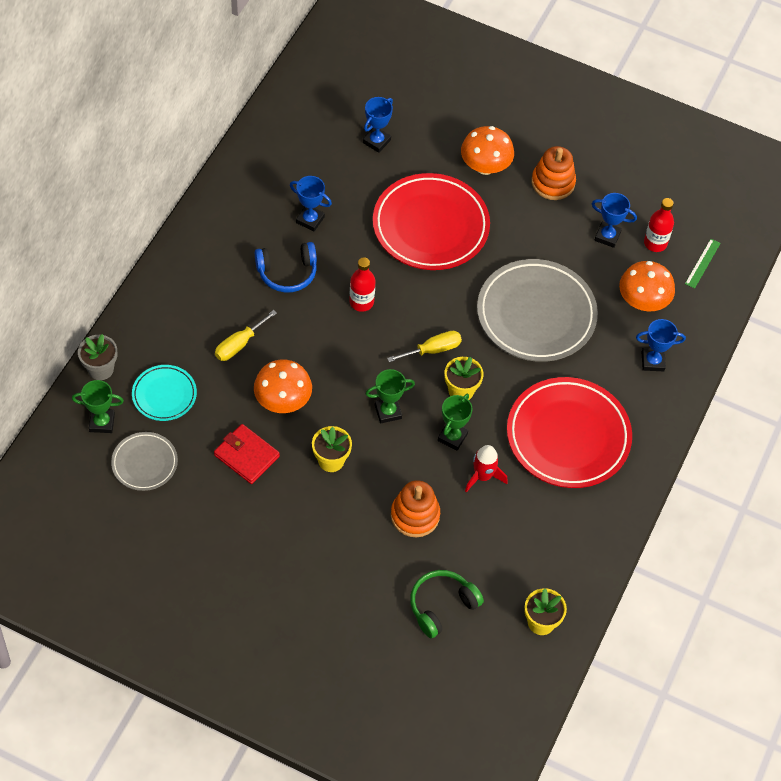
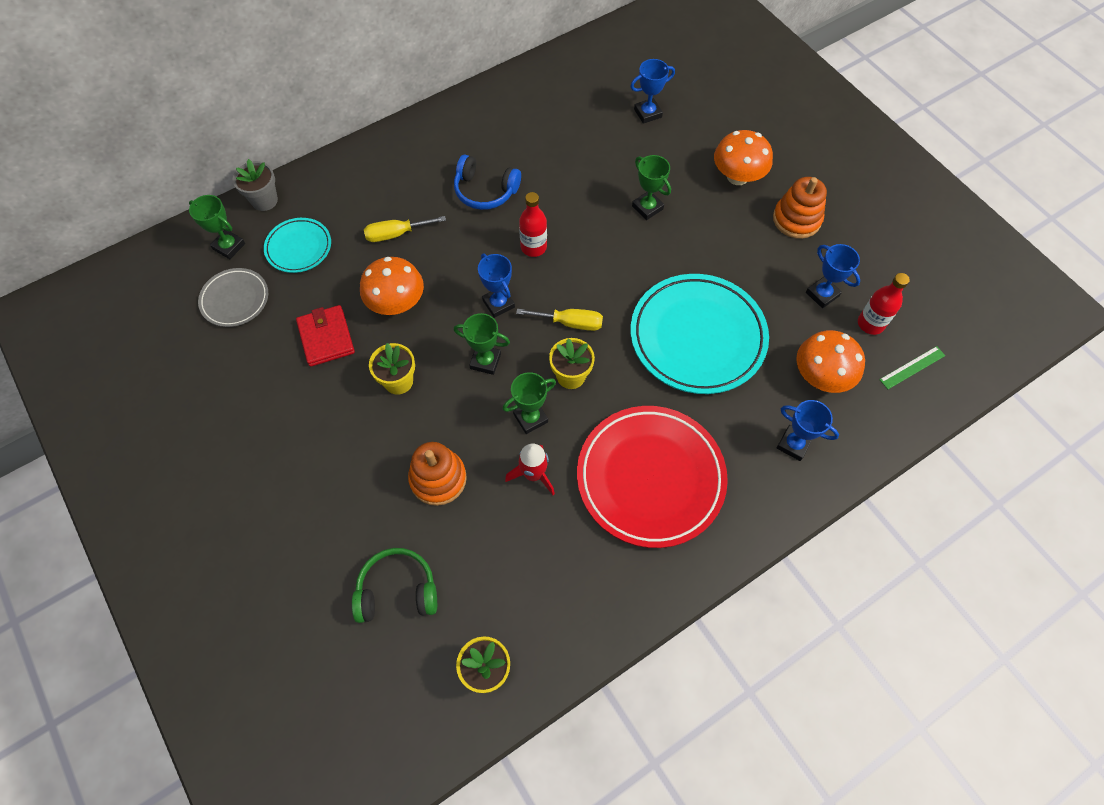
camera: 35 degrees right, 5 degrees up
(310, 220) = (539, 154): blue trophy -> blue trophy (498, 304)
(430, 226) = (647, 207): red plate -> green trophy
(536, 314) = (697, 337): grey plate -> turquoise plate

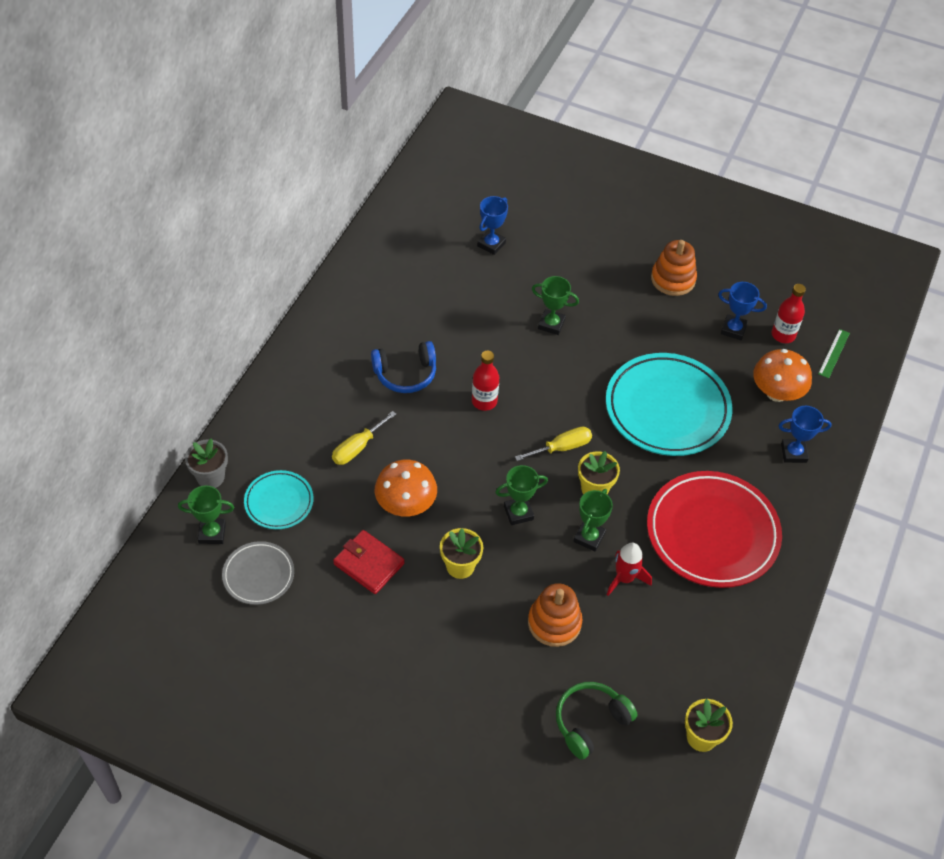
camera: 35 degrees left, 10 degrees down
(498, 304) = (492, 462): blue trophy -> none
(737, 176) = (603, 265): orange mushroom -> none

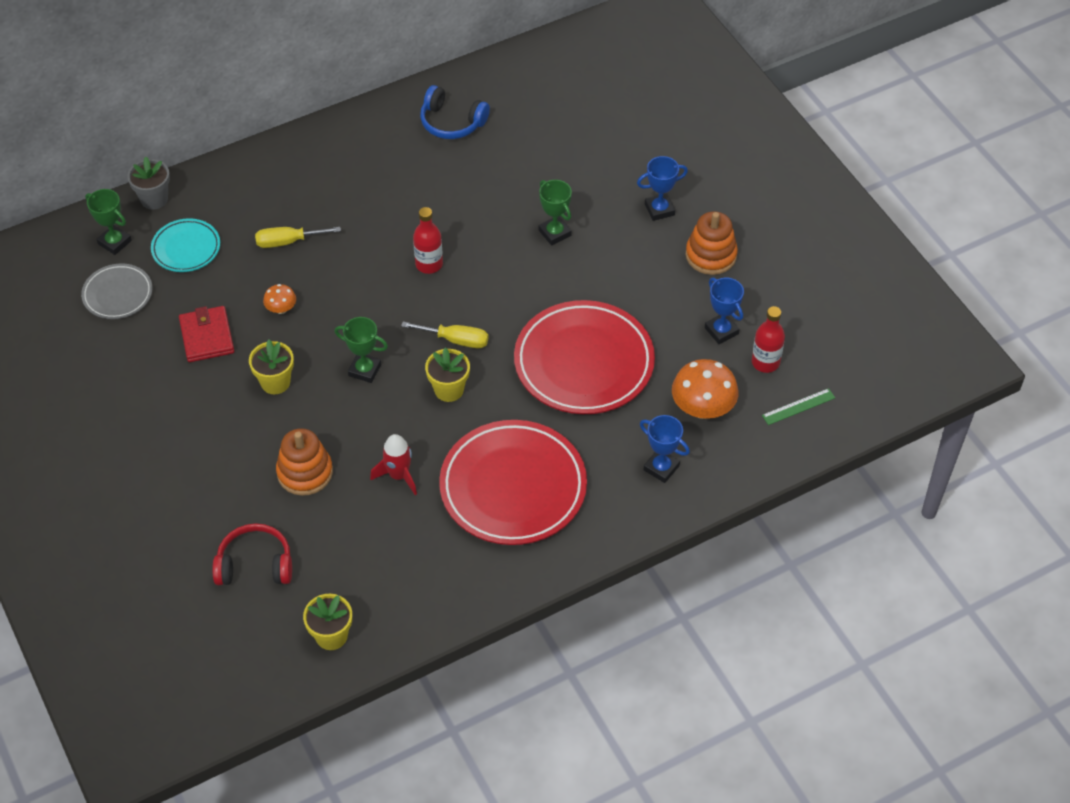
camera: 40 degrees right, 0 degrees up
(405, 374) = (386, 204): blue headphones -> blue headphones (452, 122)
(406, 504) = (281, 309): orange mushroom -> orange mushroom, size x0.51
(491, 244) = (572, 136): blue trophy -> blue trophy (659, 209)
(589, 537) = (403, 425): green trophy -> none
(590, 722) = (255, 565): green headphones -> red headphones
(667, 409) = (584, 362): turquoise plate -> red plate

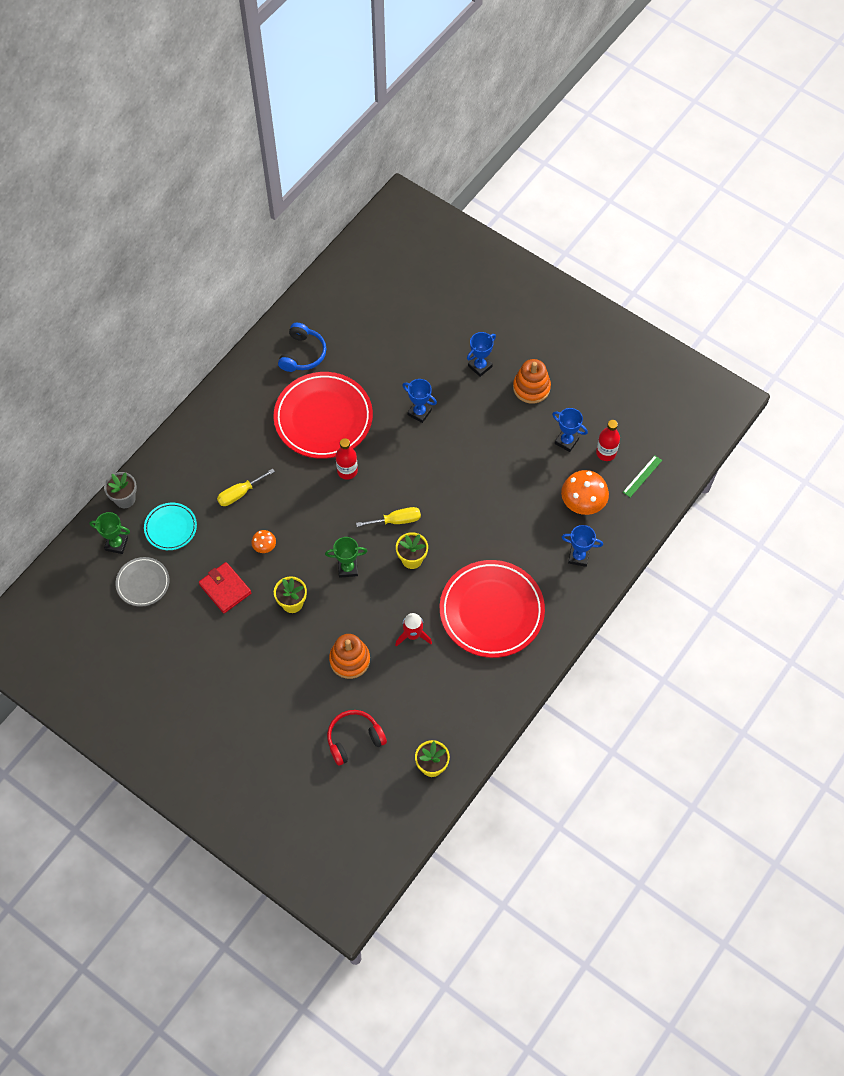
camera: 25 degrees left, 10 degrees up
(452, 122) = (302, 354): blue headphones -> blue headphones turned 75 degrees counterclockwise
(554, 233) = (419, 412): green trophy -> blue trophy
(584, 362) = (490, 502): red plate -> red plate (323, 418)

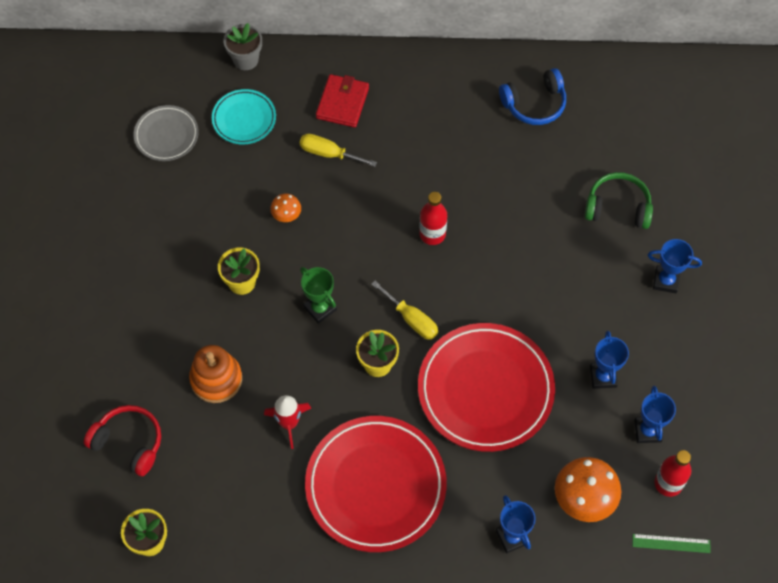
camera: 55 degrees right, 0 degrees up
(116, 544) = (191, 85): green trophy -> none
(225, 589) = (213, 211): red wallet -> red wallet (342, 103)
(323, 418) = (475, 172): red plate -> red plate (485, 390)
(411, 358) = (618, 207): none -> green headphones
(419, 412) = (558, 258): blue trophy -> blue trophy (603, 376)
(531, 387) = (684, 350): orange stacking toy -> none

